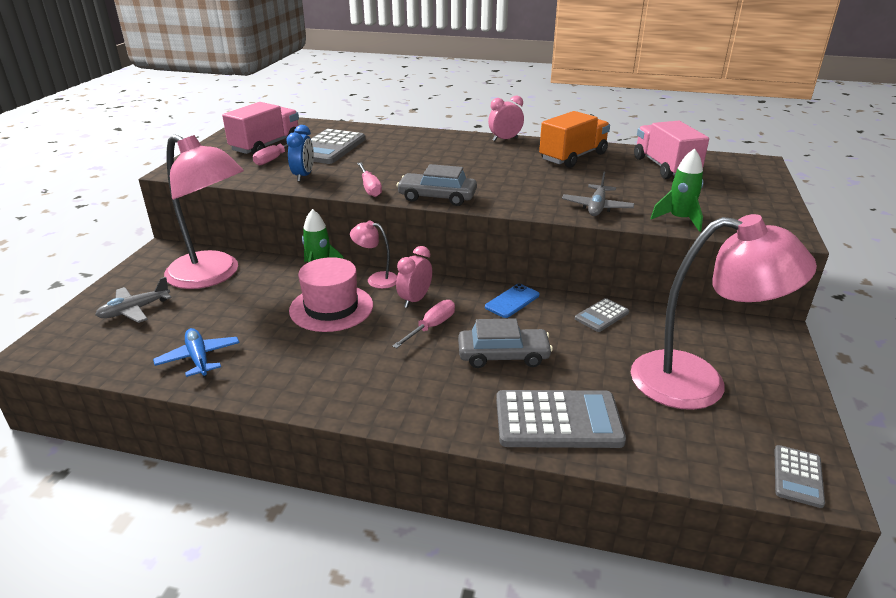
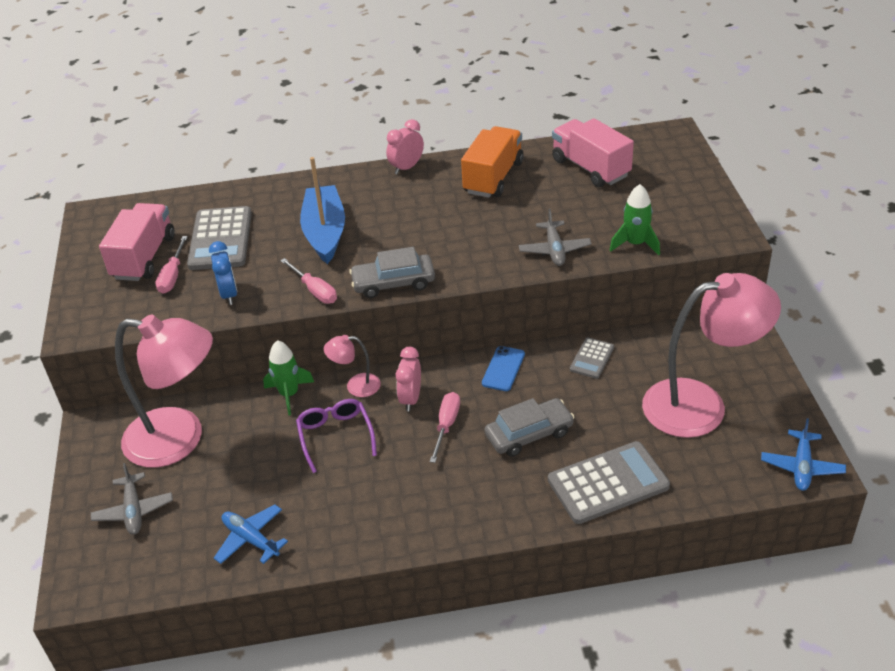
camera: 20 degrees left, 10 degrees up
(135, 310) = (133, 510): grey plane -> grey plane turned 45 degrees counterclockwise
(331, 308) = (335, 436): pink hat -> purple glasses
(409, 159) = (325, 232): none -> blue boat
(798, 476) = (801, 466): grey calculator -> blue plane

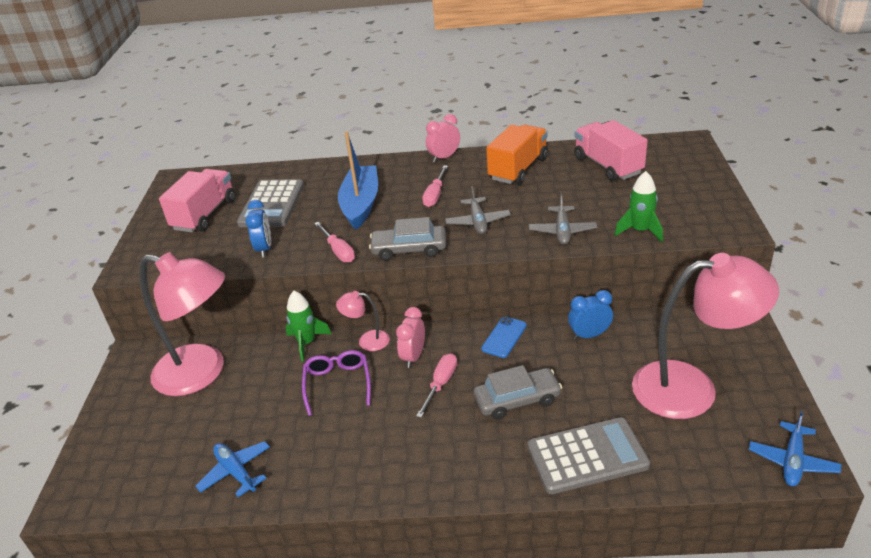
camera: 10 degrees right, 5 degrees down
(133, 510) = (143, 433): grey plane -> grey plane (478, 222)
(173, 276) = (223, 231): pink screwdriver -> pink screwdriver (435, 195)
(592, 358) = (589, 335): grey calculator -> blue clock

